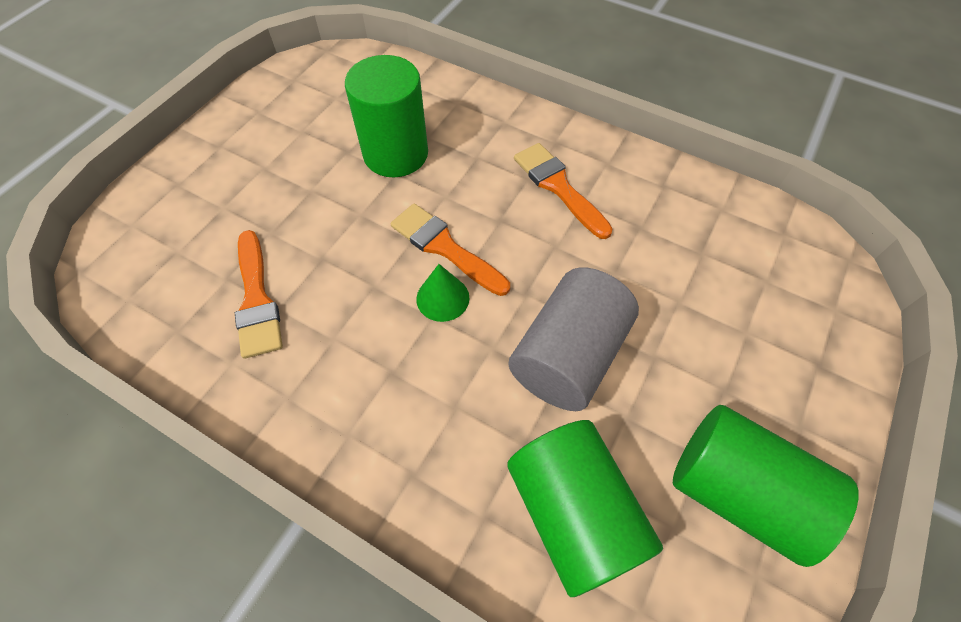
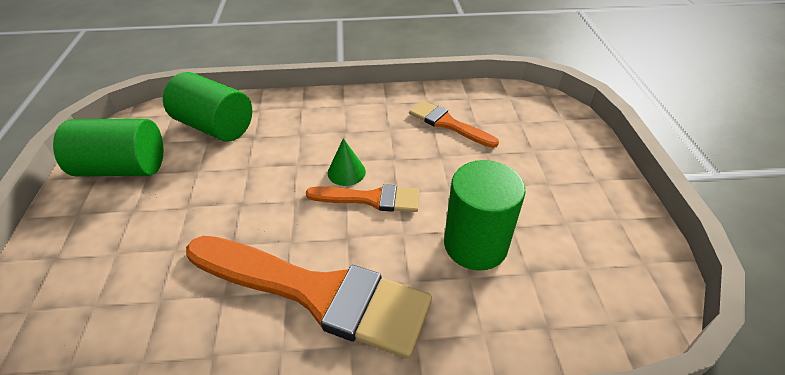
camera: 145 degrees right, 15 degrees down
(558, 187) = (316, 293): orange brush -> orange brush, size x1.93
(568, 356) = (246, 180): grey cylinder -> none

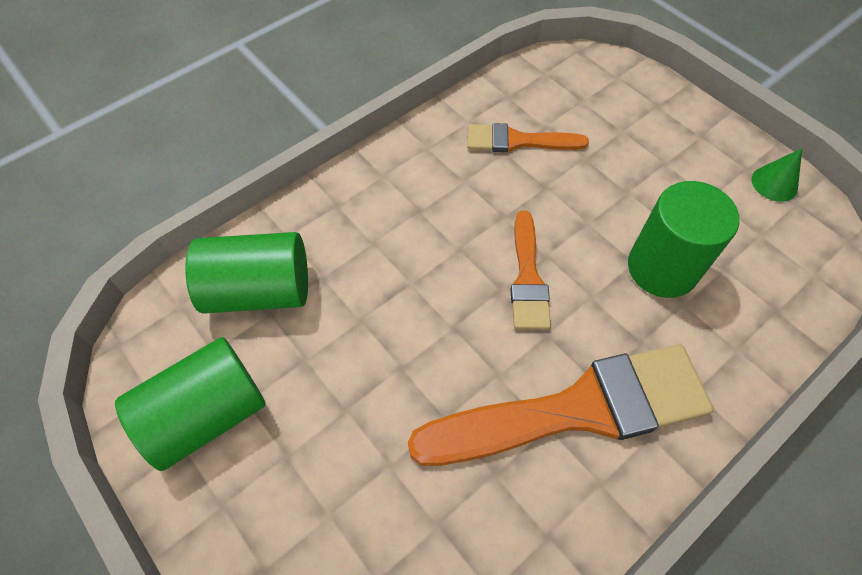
camera: 35 degrees left, 15 degrees up
(346, 172) = (473, 261): green cone -> green cone (774, 183)
(370, 199) = (527, 278): orange brush -> orange brush turned 120 degrees clockwise

